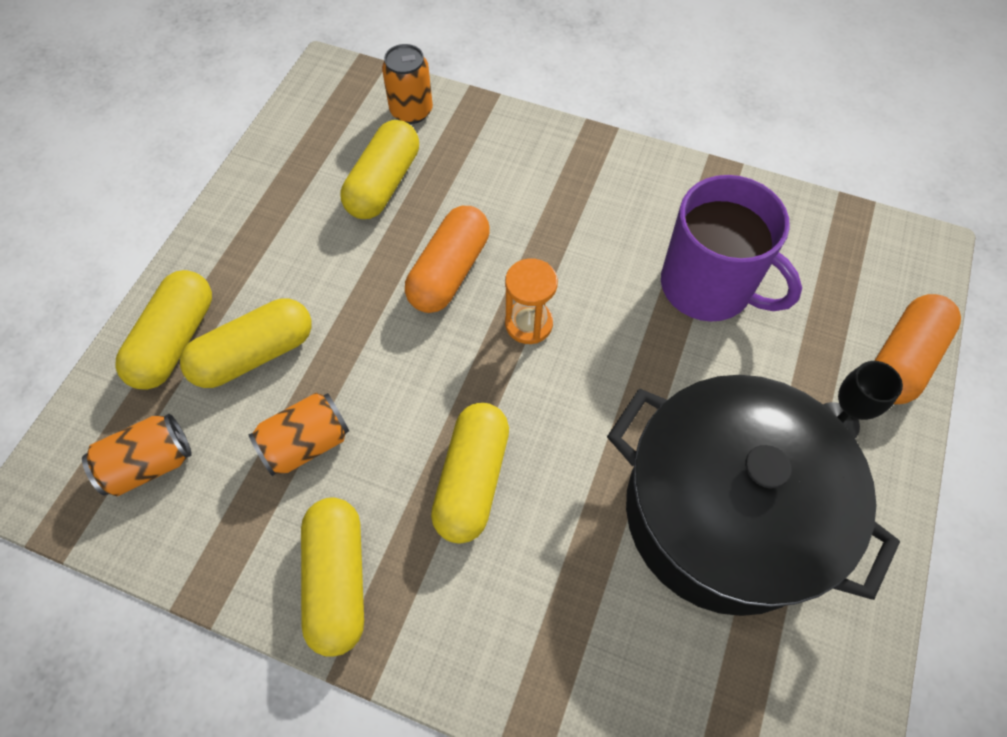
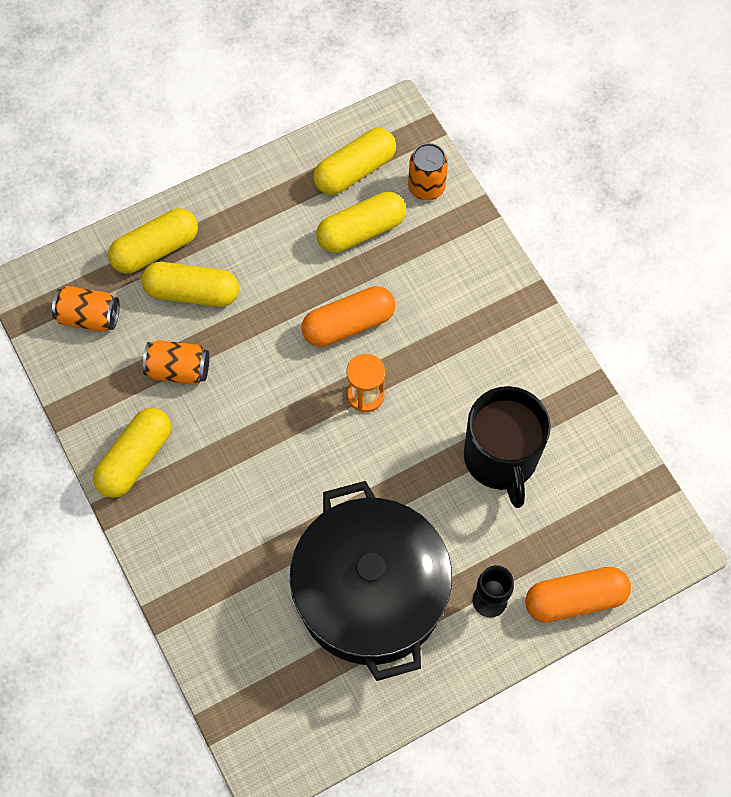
camera: 40 degrees right, 5 degrees up
(472, 479) = (249, 462): yellow capsule -> yellow capsule (355, 171)
(708, 287) = (501, 458): purple mug -> black mug

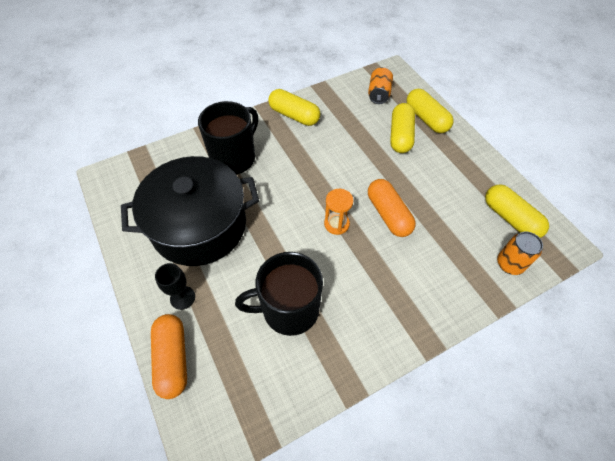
camera: 90 degrees right, 10 degrees down
(178, 369) = (349, 131): orange can -> none
(232, 553) = (234, 157): none -> black mug
(361, 231) = (462, 222): yellow capsule -> none

